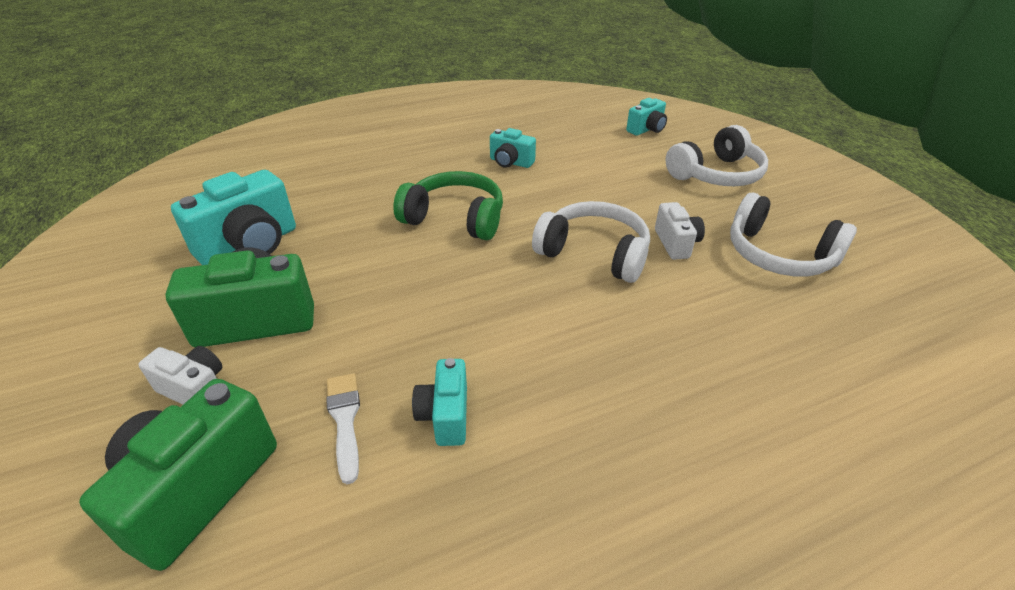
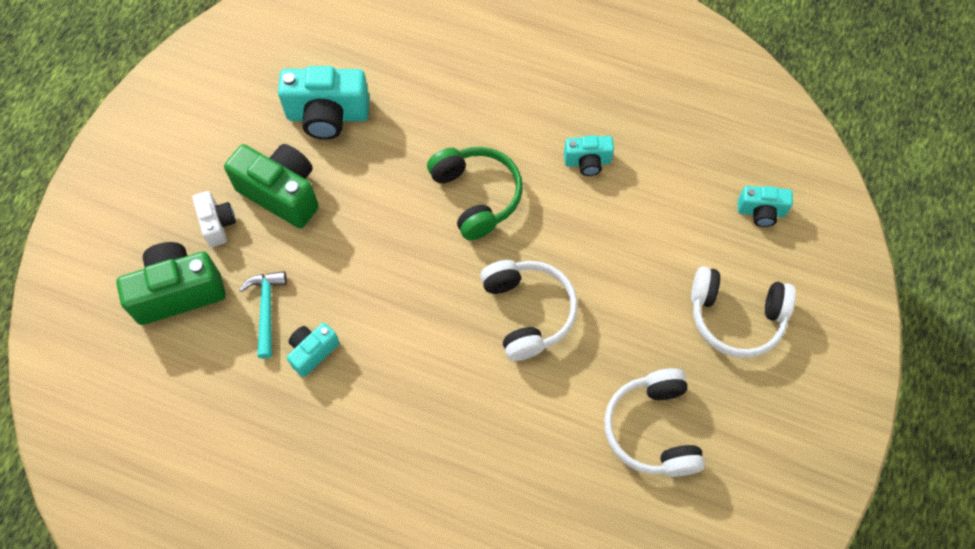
camera: 45 degrees right, 25 degrees up
(345, 420) = (266, 310): white brush -> turquoise hammer
(510, 162) = (587, 162): turquoise camera -> turquoise camera turned 75 degrees counterclockwise
(676, 243) = (595, 354): white camera -> none

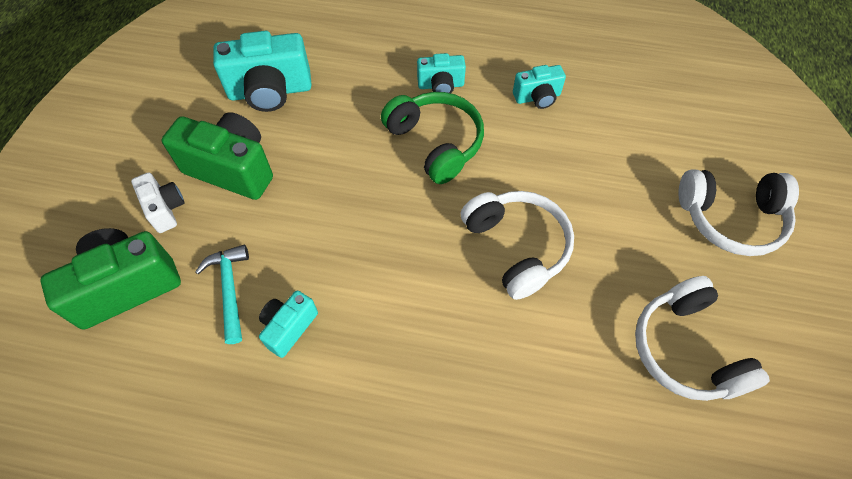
camera: 10 degrees left, 5 degrees down
(761, 212) = (717, 118): turquoise camera -> turquoise camera (441, 85)

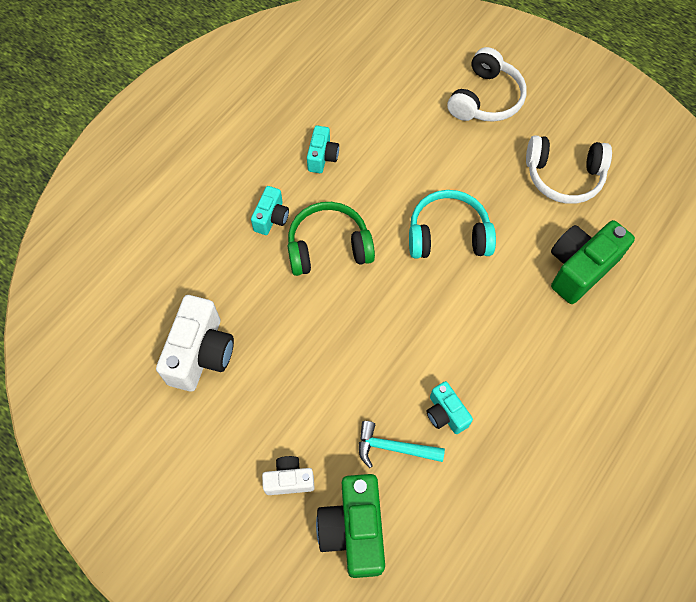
camera: 65 degrees left, 5 degrees up
(232, 169) = (274, 412): green camera -> green camera (579, 268)
(270, 91) = (201, 354): turquoise camera -> white camera
(517, 247) = (448, 235): white headphones -> turquoise headphones

